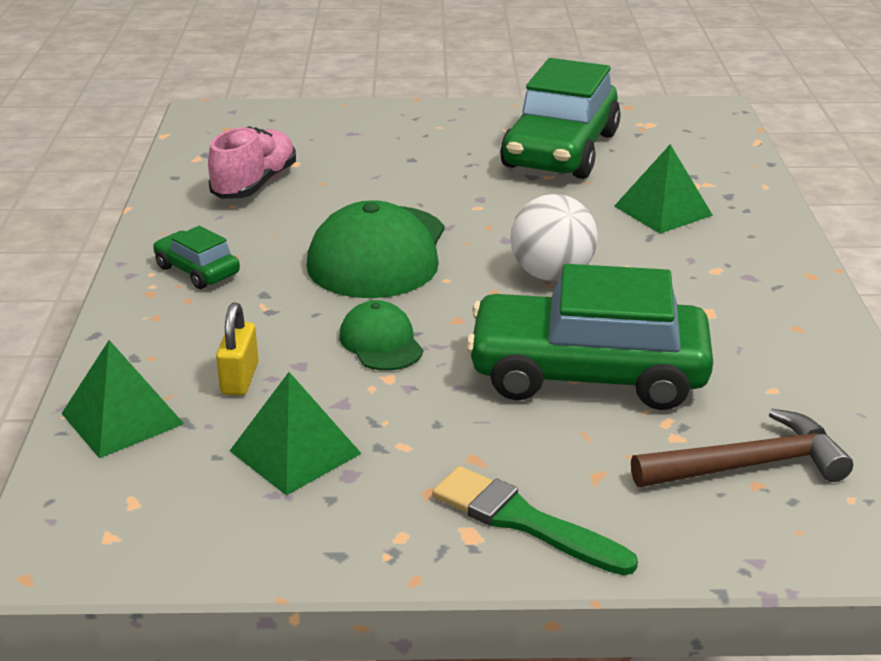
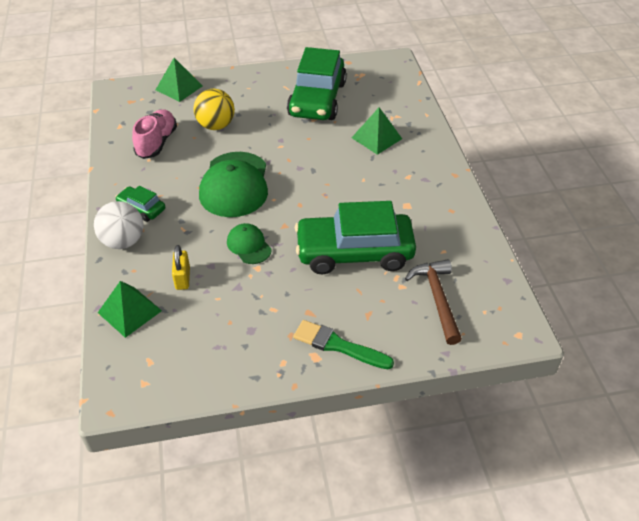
camera: 10 degrees left, 15 degrees up
(295, 452) = (221, 320): green pyramid -> green pyramid (179, 88)
(367, 170) = (216, 125): none -> yellow ball
(551, 275) = (326, 189): white ball -> white ball (123, 241)
(749, 465) = (437, 298): brown hammer -> brown hammer turned 75 degrees counterclockwise

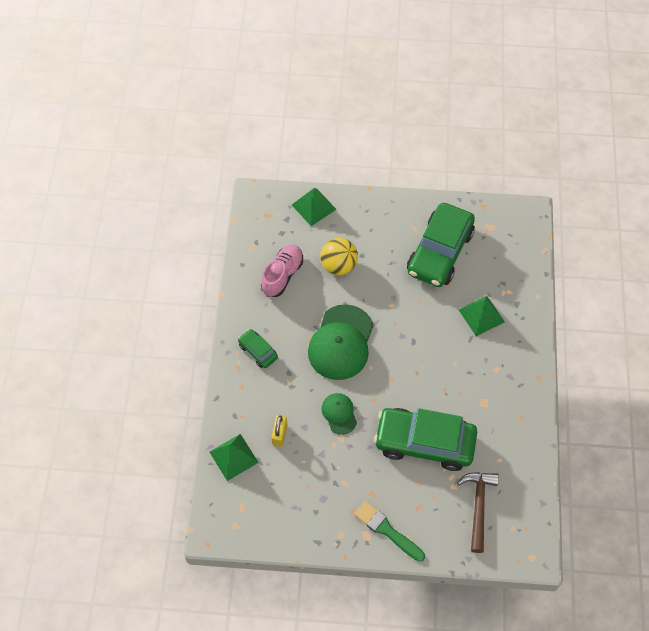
camera: 15 degrees right, 15 degrees up
(123, 241) = (238, 384): white ball -> none

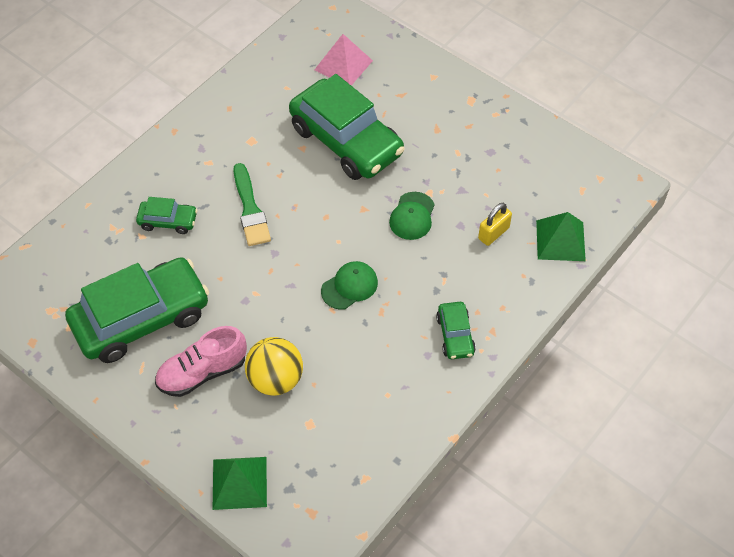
camera: 145 degrees left, 5 degrees down
(282, 275) = (356, 411): pink shoe -> pink shoe (202, 372)
(341, 343) = (349, 286): green cap -> green cap, size x0.51
(387, 530) = (447, 93): green brush -> green brush (250, 209)
(478, 506) = (343, 65): brown hammer -> pink pyramid
(481, 315) = (168, 221): green pyramid -> green car

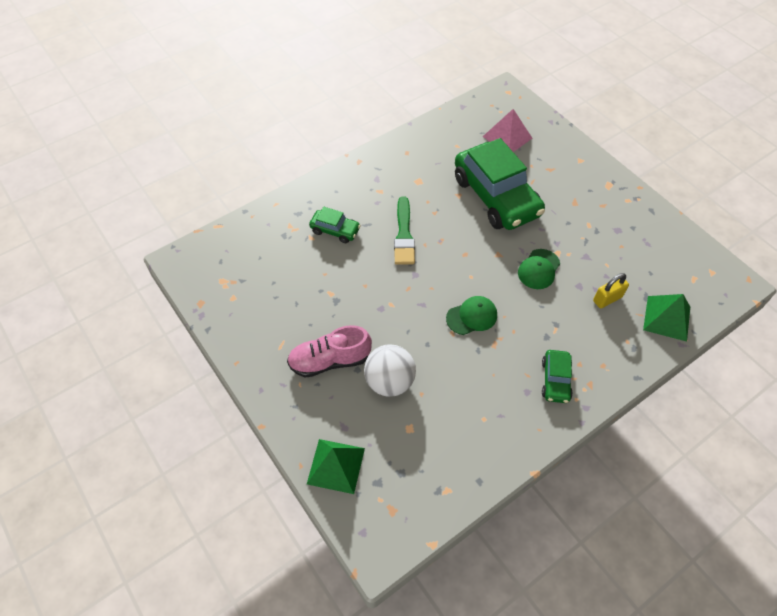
camera: 15 degrees right, 0 degrees up
(141, 318) = (292, 304): green car -> none
(275, 379) = (389, 381): yellow ball -> white ball

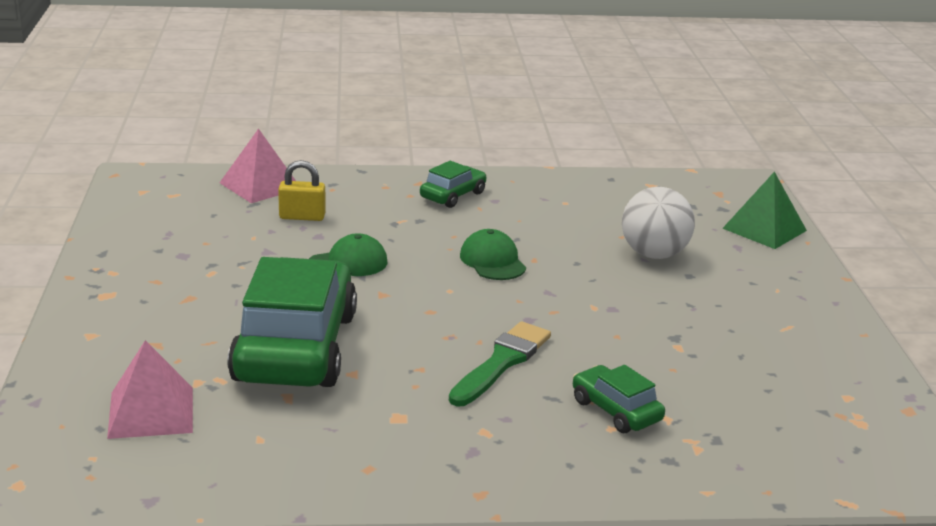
camera: 150 degrees left, 30 degrees down
(330, 361) = (723, 292): pink shoe -> none
(472, 316) = (492, 261): green cap -> green cap turned 60 degrees clockwise
(667, 318) = (260, 185): green pyramid -> pink pyramid

